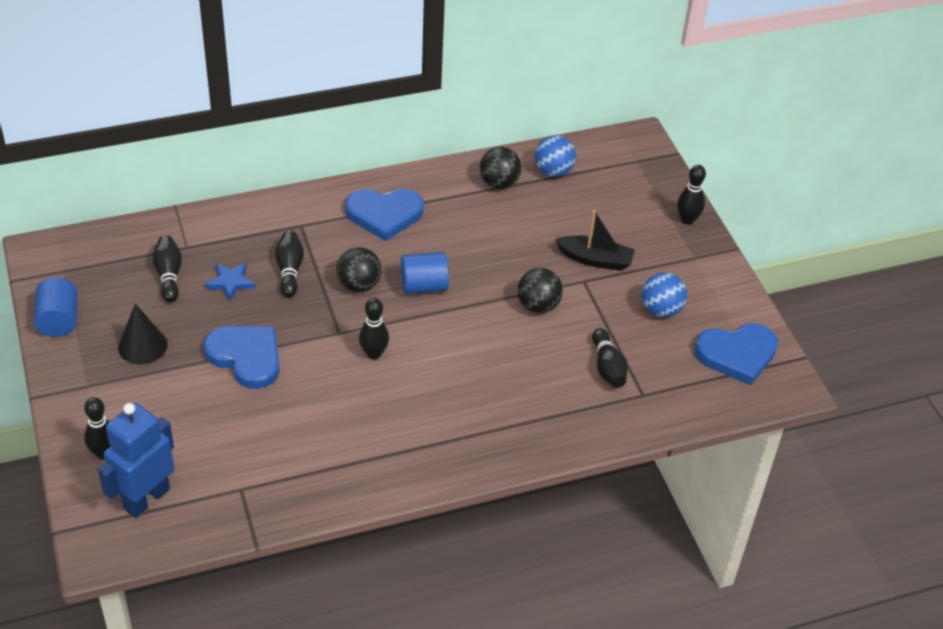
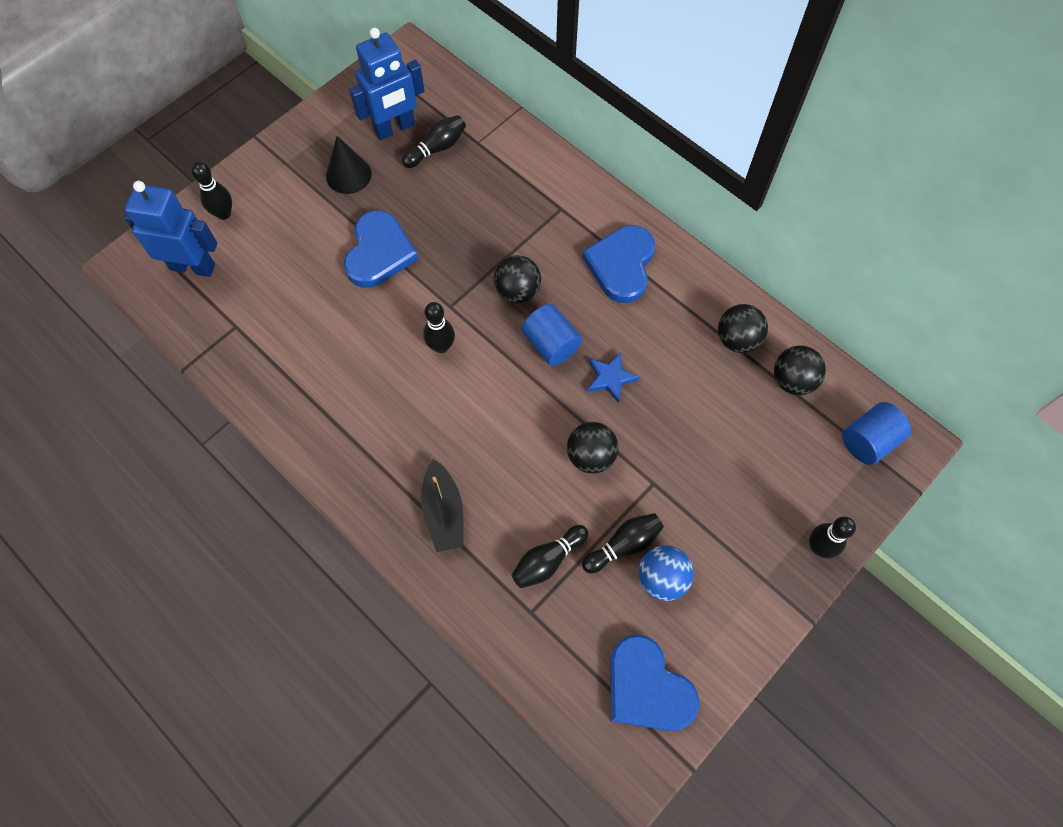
camera: 65 degrees right, 20 degrees up
(59, 320) = (342, 106): blue cylinder -> blue cylinder (868, 441)
(120, 294) = (395, 128): none -> blue robot
(230, 282) = (457, 195): blue star -> blue star (610, 378)
(290, 270) = (500, 229): black bowling pin -> black bowling pin (623, 545)
(384, 214) = (621, 265): blue heart -> blue heart turned 45 degrees clockwise
(553, 171) = (792, 380): blue ball -> black ball
(595, 259) = (691, 480): black boat -> black boat (443, 512)

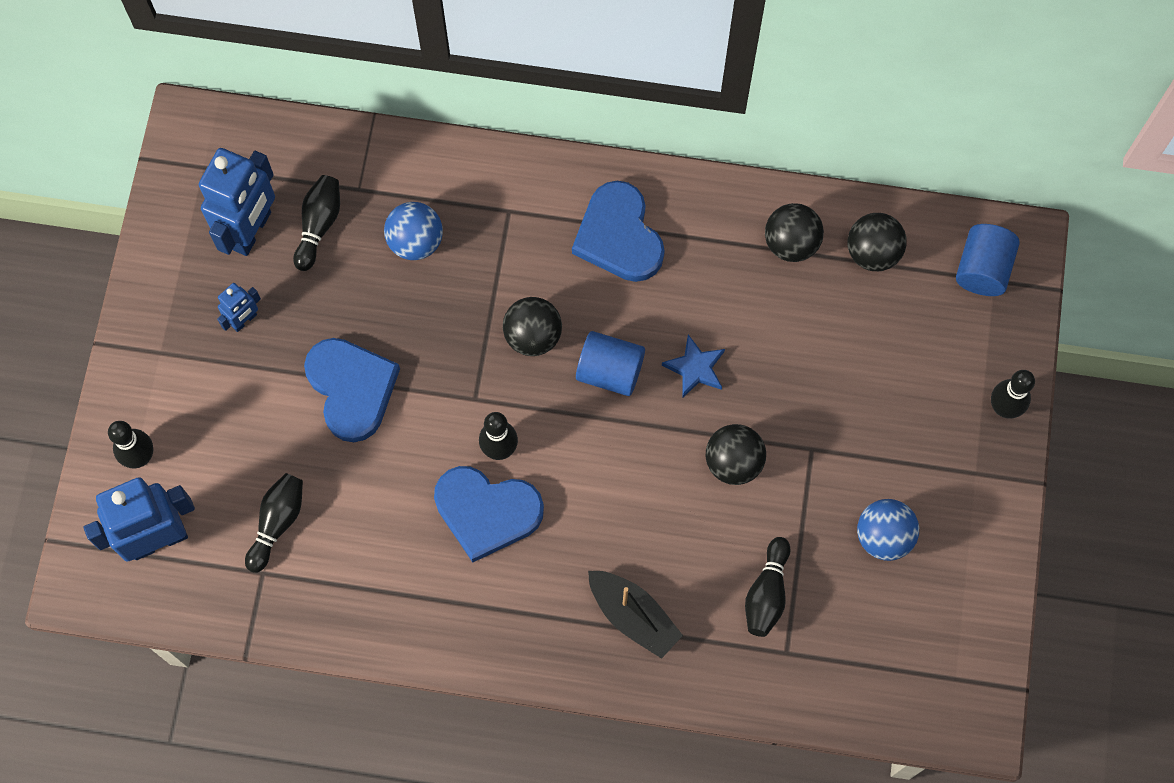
camera: 35 degrees left, 5 degrees up
(348, 175) = (244, 320): black cone -> blue robot
(488, 192) = (415, 242): none -> blue ball
(623, 545) = (826, 529): black bowling pin -> black bowling pin (277, 523)
(647, 687) = (939, 646): blue heart -> blue heart (487, 512)

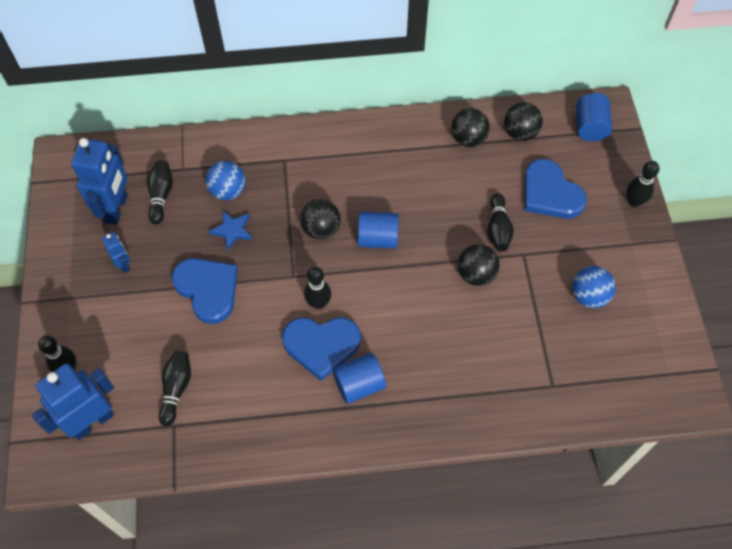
camera: 15 degrees left, 10 degrees down
(244, 320) = (123, 264): blue robot -> blue robot turned 60 degrees counterclockwise
(523, 581) = (359, 384): none -> blue cylinder
(619, 236) = (359, 159): blue heart -> blue heart (550, 193)
(633, 616) = (441, 388): black boat -> none
(695, 368) = (432, 224): blue star -> blue star (232, 231)
(766, 593) = (526, 351): black bowling pin -> black bowling pin (498, 229)

